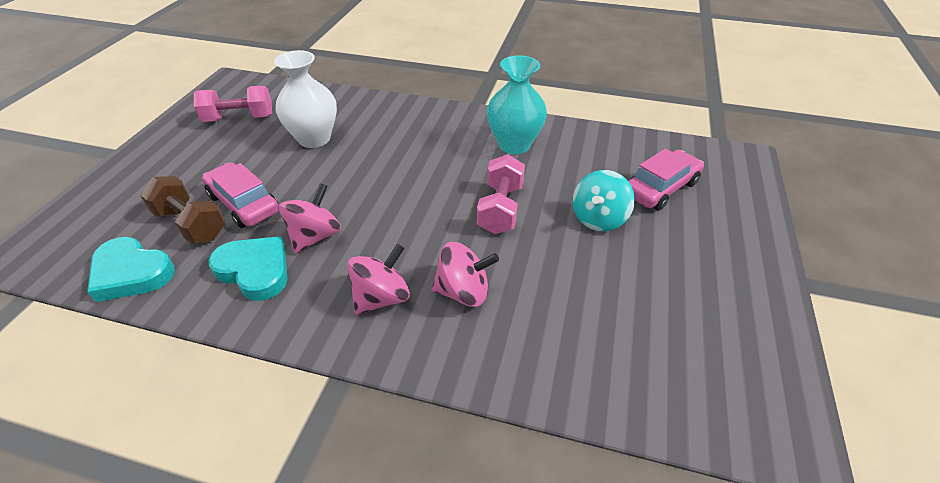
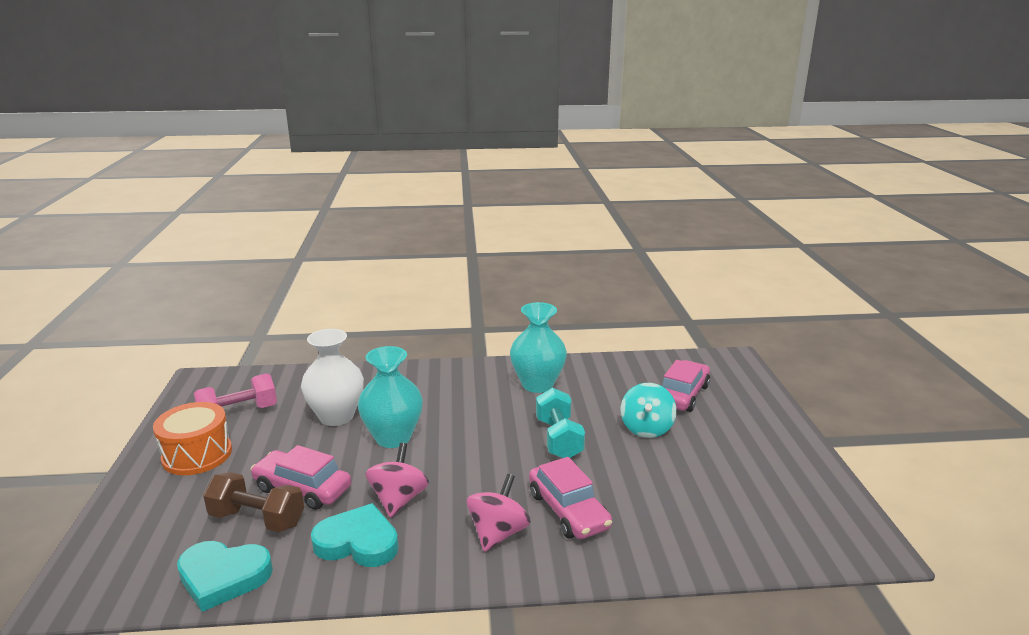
camera: 20 degrees left, 20 degrees down
(185, 150) = (197, 455): none -> orange drum
(349, 171) = (393, 437): none -> turquoise vase
(463, 292) = (568, 510): pink spinning top -> pink car
(500, 209) = (558, 439): pink dumbbell -> turquoise dumbbell

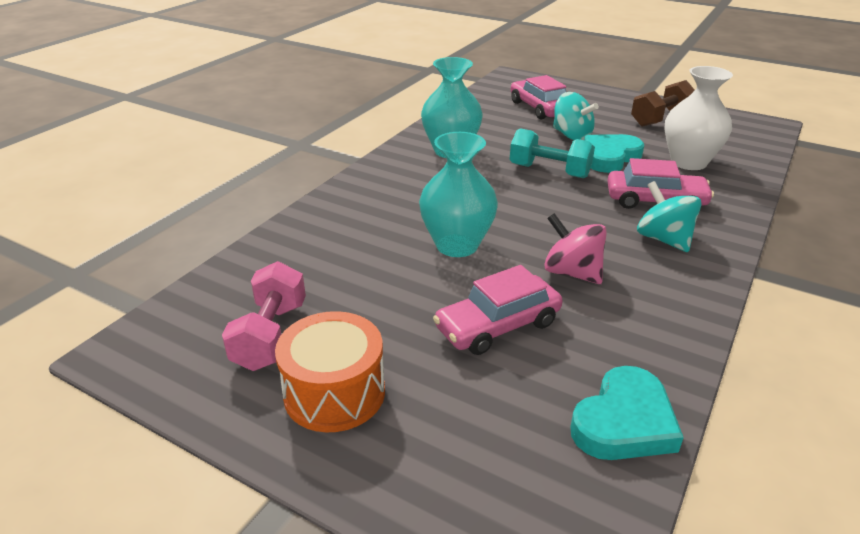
camera: 55 degrees left, 10 degrees up
(257, 519) = (531, 372): brown dumbbell -> brown dumbbell (660, 119)
(336, 416) = (372, 267): white vase -> white vase (688, 162)
(358, 542) = (624, 314): turquoise heart -> turquoise heart (609, 157)
(498, 533) = (663, 239): pink spinning top -> turquoise spinning top

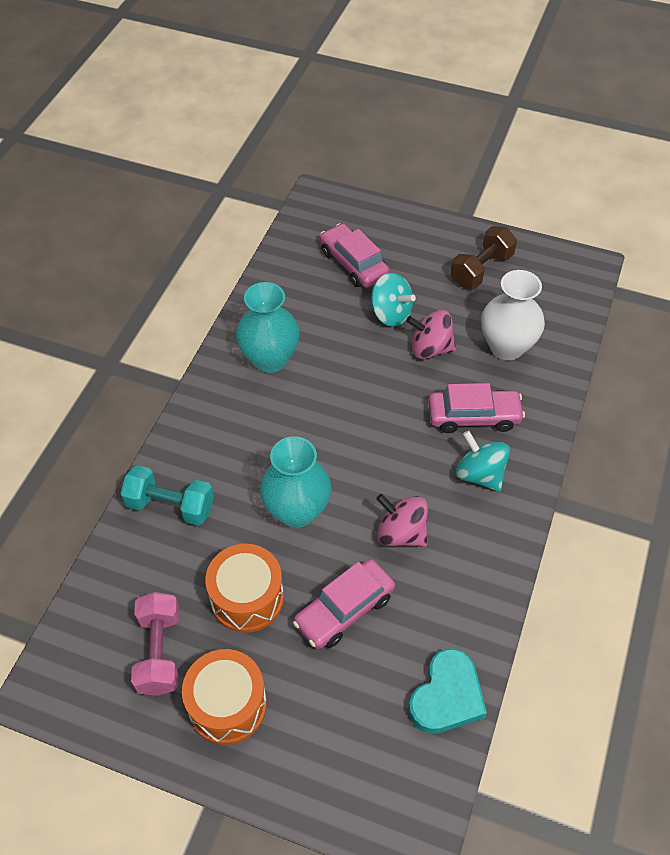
camera: 10 degrees left, 20 degrees up
(385, 303) = (247, 598): none -> orange drum
(549, 171) = (372, 381): turquoise dumbbell -> turquoise dumbbell (170, 506)
(609, 157) = (430, 348): turquoise heart -> pink spinning top

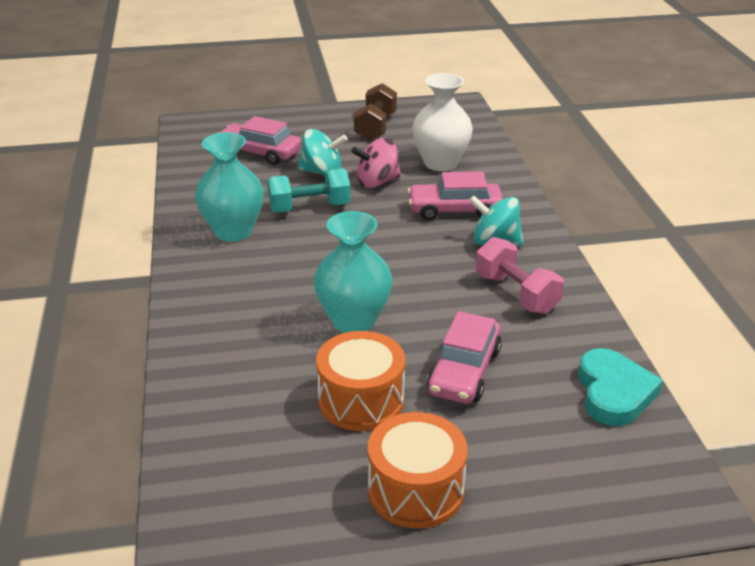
camera: 30 degrees left, 20 degrees down
(159, 652) = (304, 480): pink dumbbell -> pink dumbbell (516, 293)
(170, 506) = (218, 363): turquoise dumbbell -> turquoise dumbbell (309, 208)
(401, 533) = (465, 301): pink spinning top -> none
(473, 416) = (454, 210): pink car -> pink car turned 150 degrees counterclockwise

